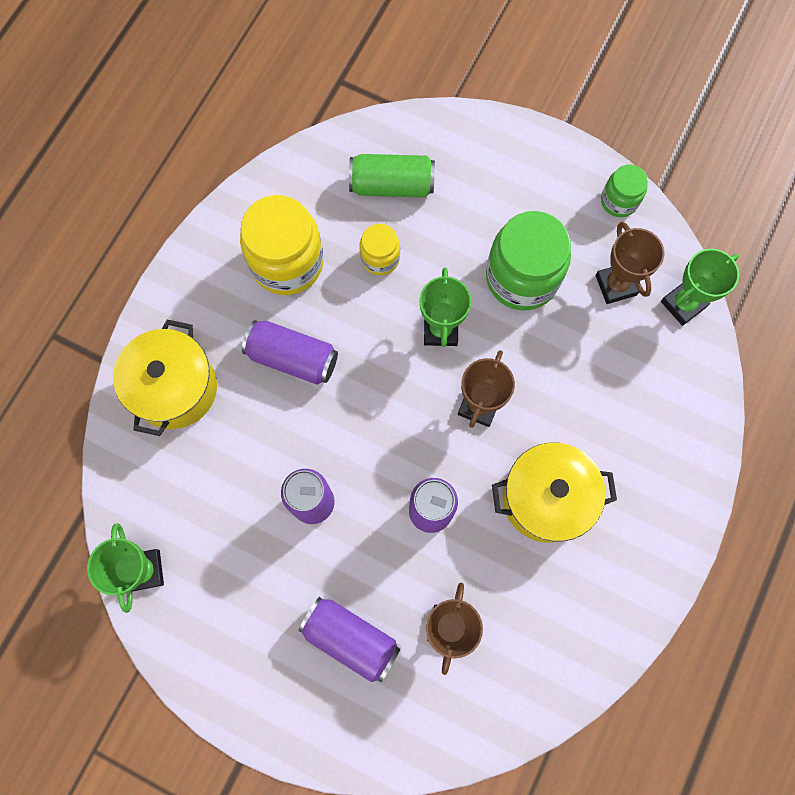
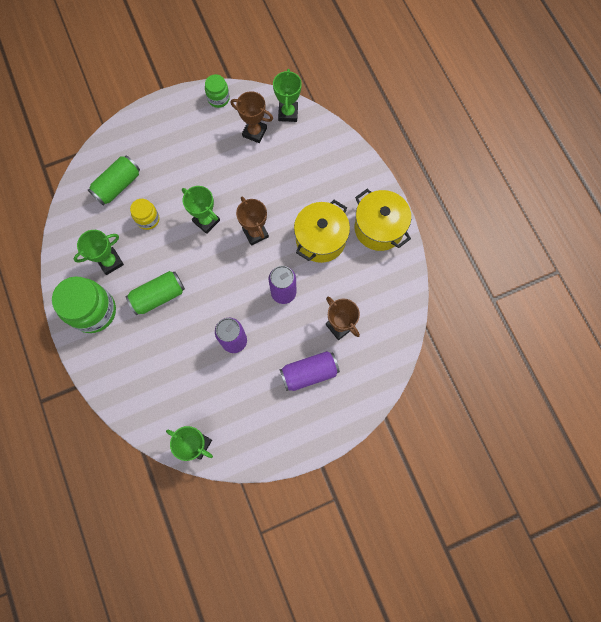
camera: 50 degrees left, 0 degrees up
(175, 388) = (123, 362): yellow pot -> yellow pot (379, 228)
(287, 263) = (110, 262): yellow jar -> green trophy
(292, 358) = (158, 296): purple can -> green can
(522, 278) = (215, 167): green jar -> green jar (94, 311)

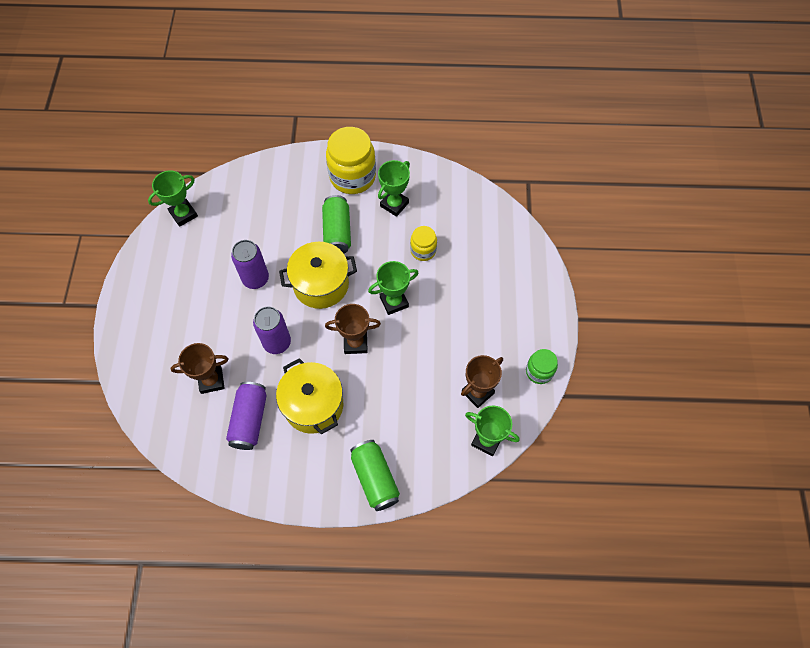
camera: 115 degrees right, 10 degrees down
(94, 311) = (352, 176): green jar -> yellow jar
(110, 262) = (394, 204): green trophy -> green trophy turned 45 degrees clockwise
(118, 185) = (474, 237): green can -> green can (375, 478)
(309, 373) = (184, 331): purple can -> purple can (249, 420)
(379, 228) = (292, 474): yellow pot -> yellow pot (321, 284)

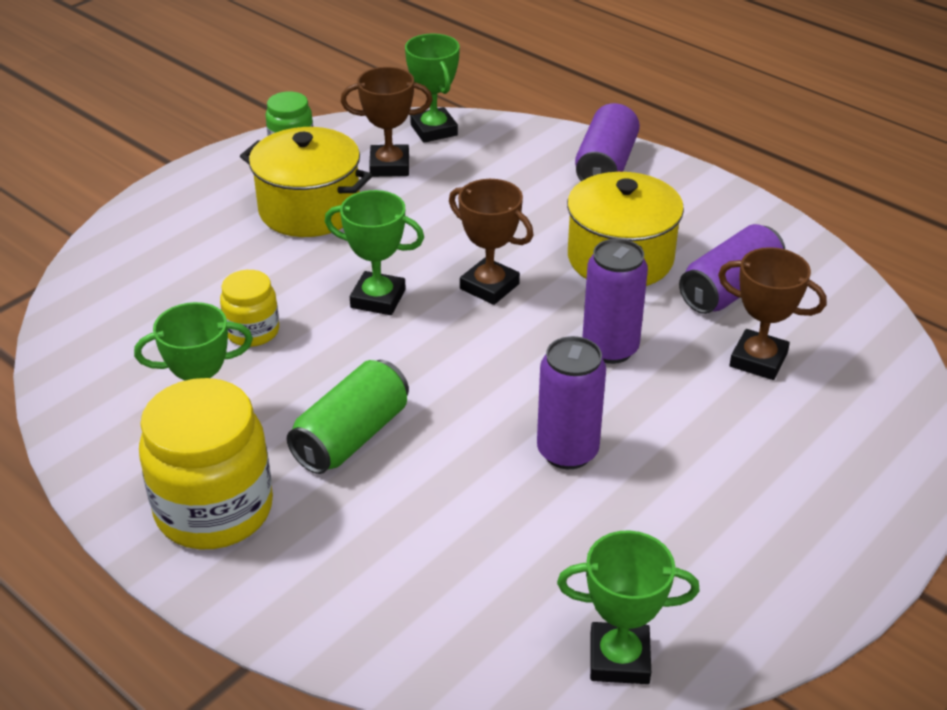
camera: 140 degrees left, 25 degrees down
(321, 284) = (463, 380): yellow pot -> yellow pot (309, 210)
(375, 478) = (606, 165): green can -> purple can

